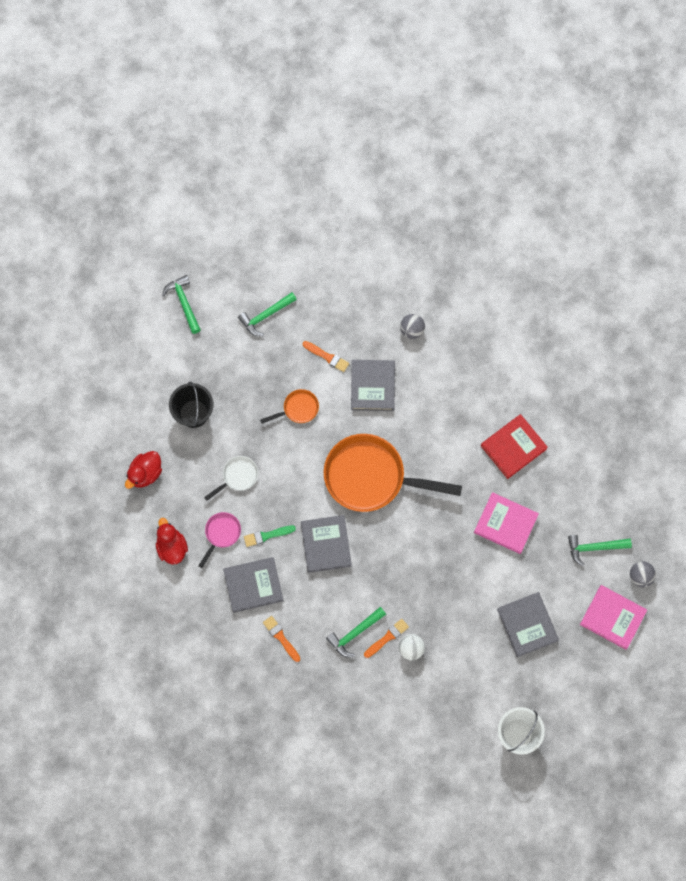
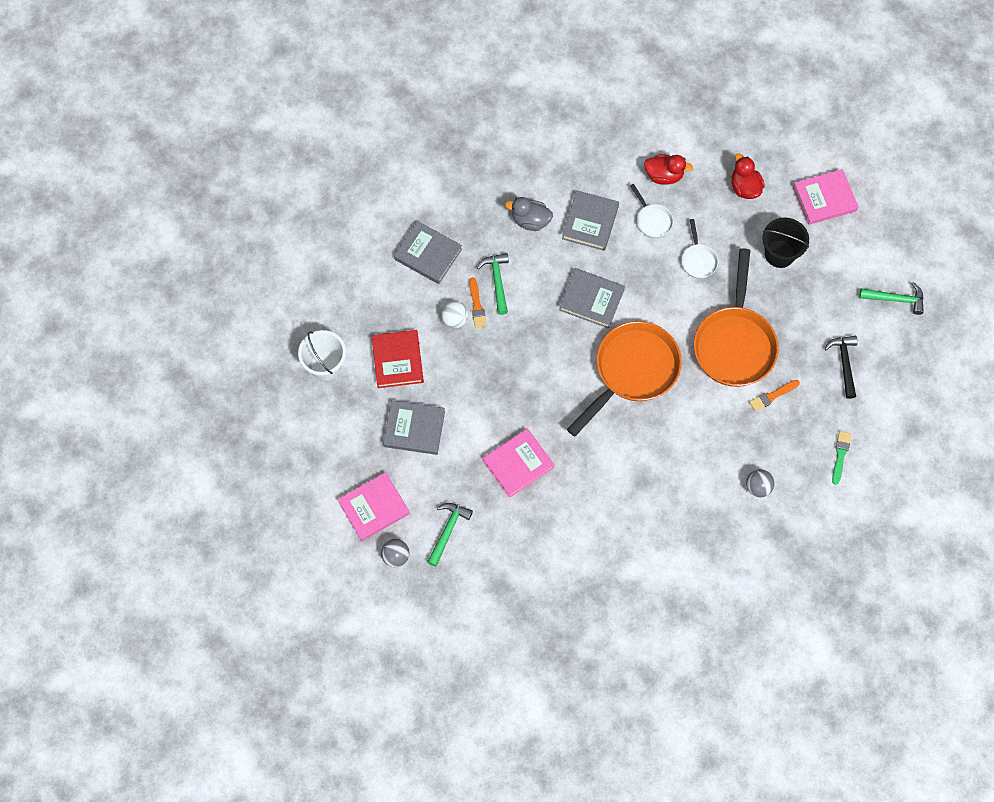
camera: 120 degrees right, 5 degrees down
(120, 402) = (824, 199): none -> pink book
(221, 534) = (652, 220): pink pan -> white pan
(265, 316) = (844, 363): green hammer -> black hammer
(267, 535) = (629, 256): green brush -> green brush (840, 455)
(281, 637) = (530, 220): orange brush -> grey duck
(298, 409) = (734, 343): orange pan -> orange pan, size x2.25
(372, 386) = (720, 420): grey book -> grey book (428, 254)
(513, 447) = (587, 514): red book -> red book (397, 360)

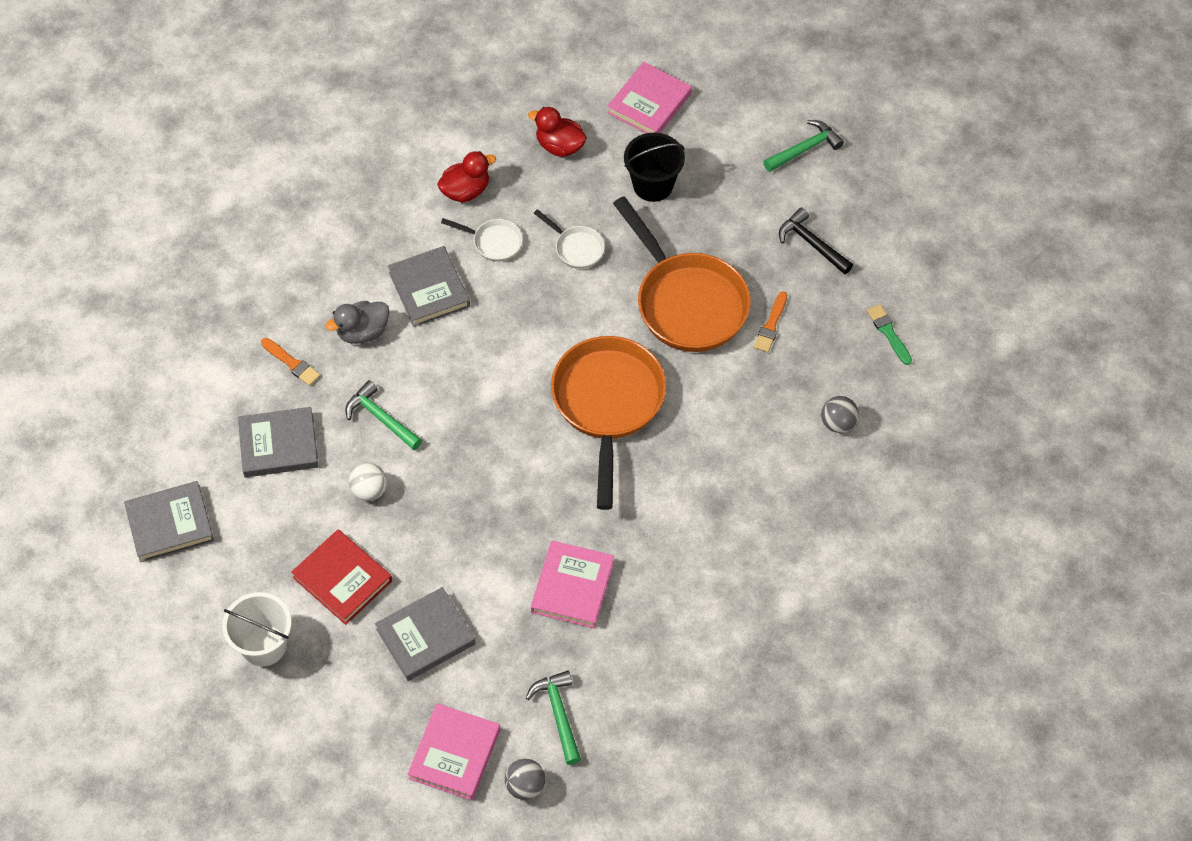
camera: 40 degrees left, 10 degrees down
(477, 305) = (381, 459): orange brush -> orange brush (291, 363)
(591, 300) = (500, 365): grey book -> grey book (170, 524)

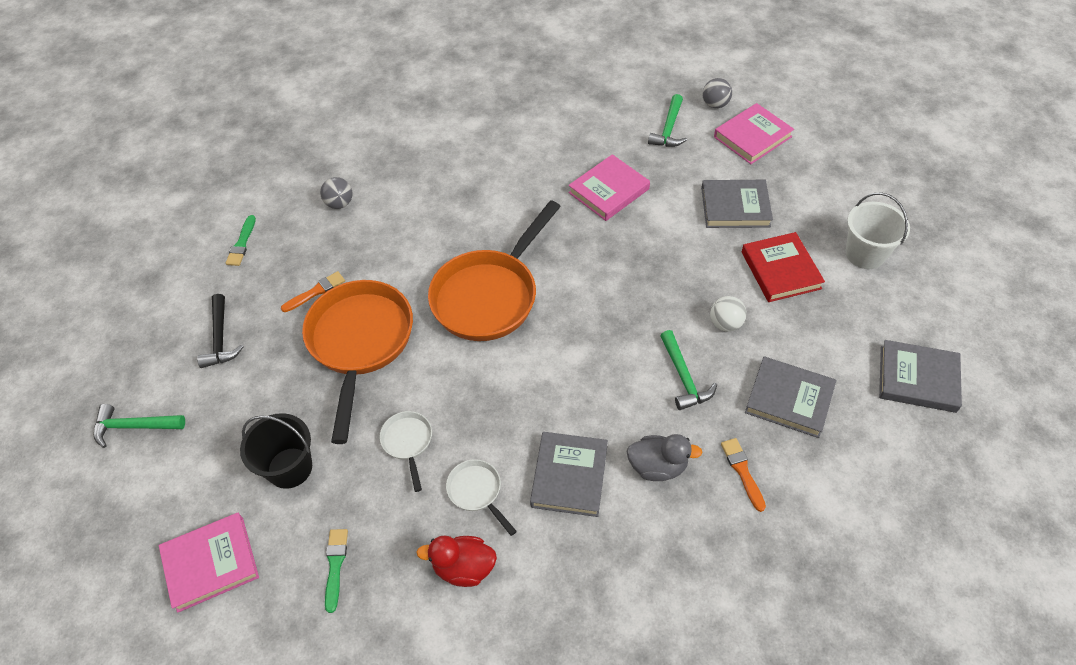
camera: 145 degrees left, 5 degrees down
(559, 146) = (335, 565): red duck -> green brush

